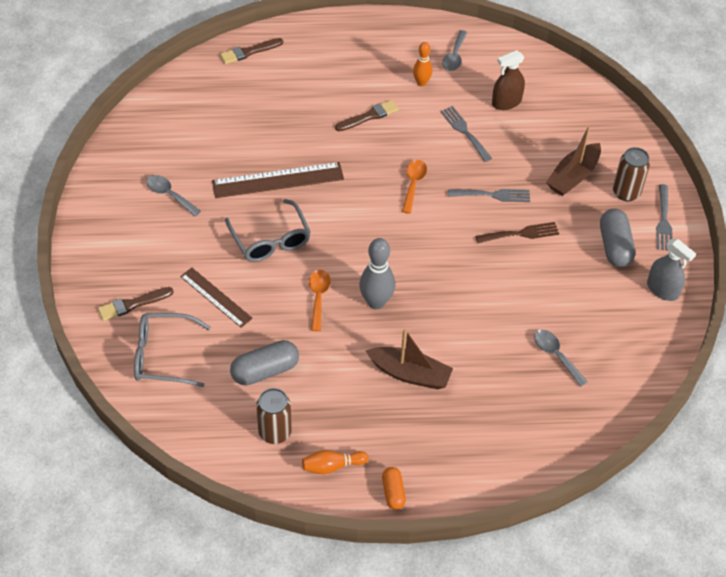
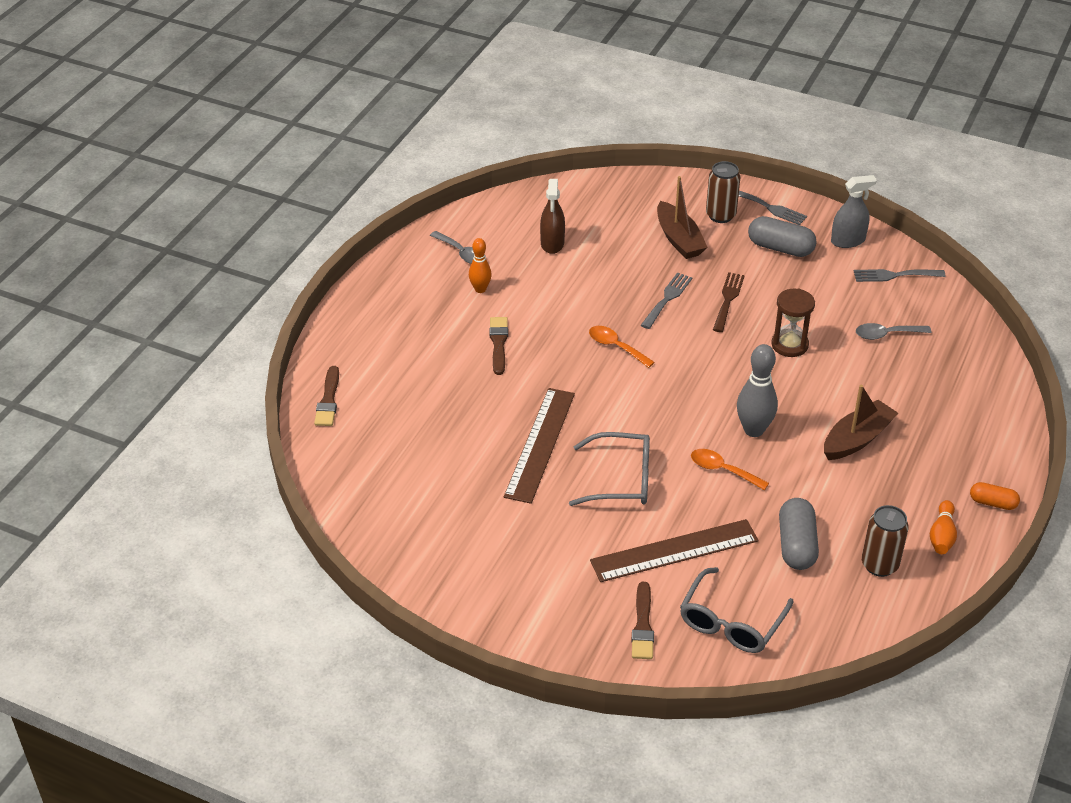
camera: 60 degrees left, 10 degrees down
(169, 195) = (500, 540): grey spoon -> none
(216, 297) = (674, 551): brown ruler -> brown ruler, size x1.55
(464, 132) = (570, 285): grey fork -> grey fork (894, 275)
(494, 292) = (789, 345): none -> brown hourglass

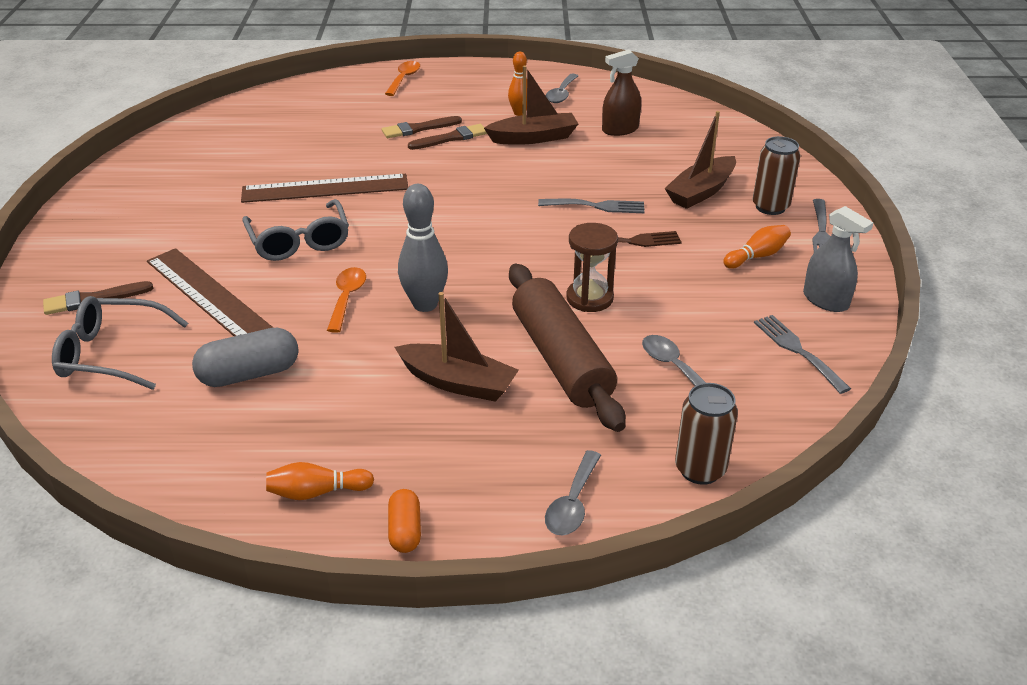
camera: 65 degrees right, 5 degrees down
(328, 400) = (323, 88): brown brush -> brown brush (418, 129)
(532, 295) = (533, 138): none -> brown boat
(616, 347) = (495, 195): orange spoon -> orange spoon (404, 79)
(780, 248) = (757, 256): grey capsule -> orange bowling pin
(853, 382) = (561, 359): none -> brown rolling pin
(879, 565) = (241, 446): brown can -> brown can (700, 469)
(996, 423) = (572, 503): none -> grey spoon

